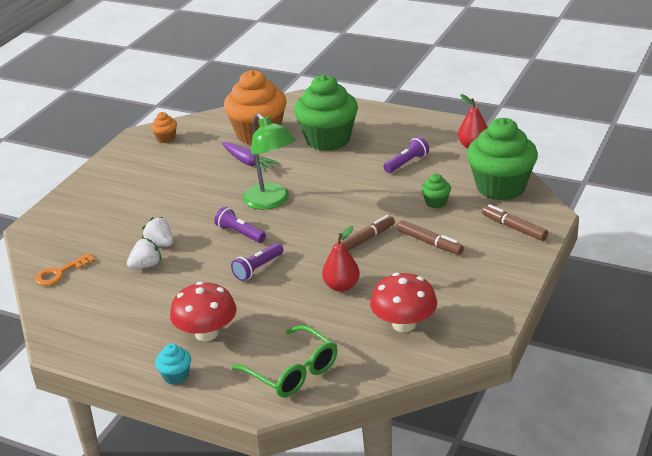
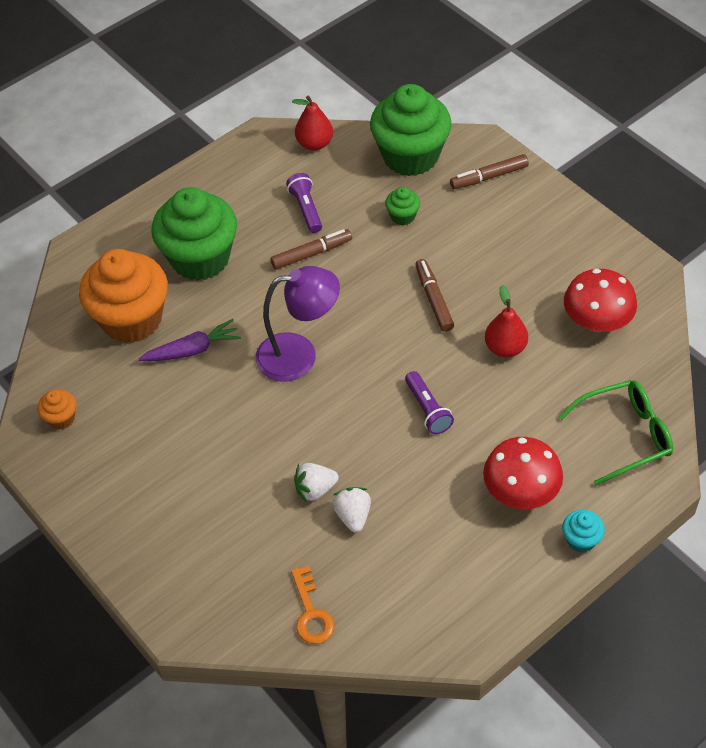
camera: 65 degrees left, 20 degrees up
(240, 233) = (346, 405): purple flashlight -> none
(271, 202) = (299, 355): green lamp -> purple lamp
(430, 243) = (473, 249): brown marker -> brown marker (311, 254)

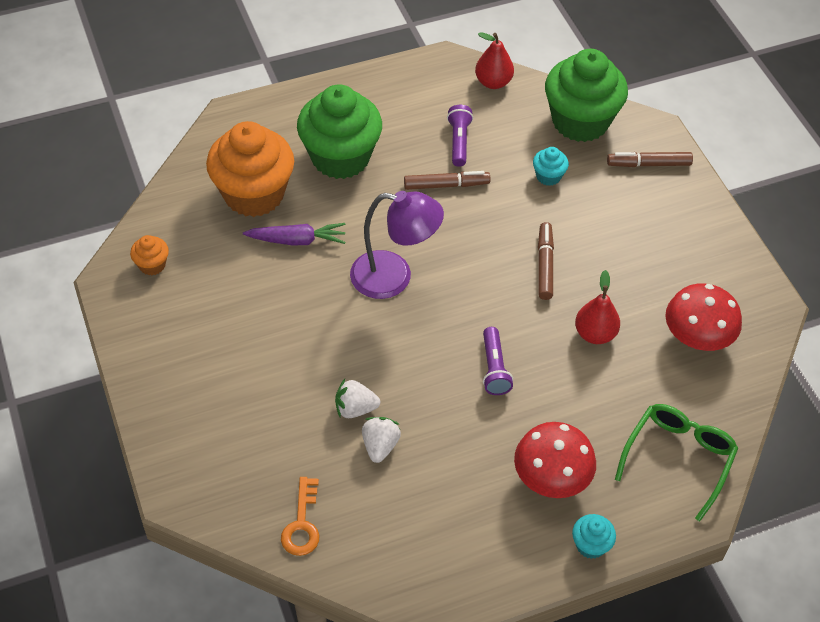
camera: 15 degrees right, 0 degrees up
(402, 216) = (548, 176): green cupcake -> turquoise cupcake
(625, 435) = (678, 458): green glasses -> green glasses turned 60 degrees counterclockwise

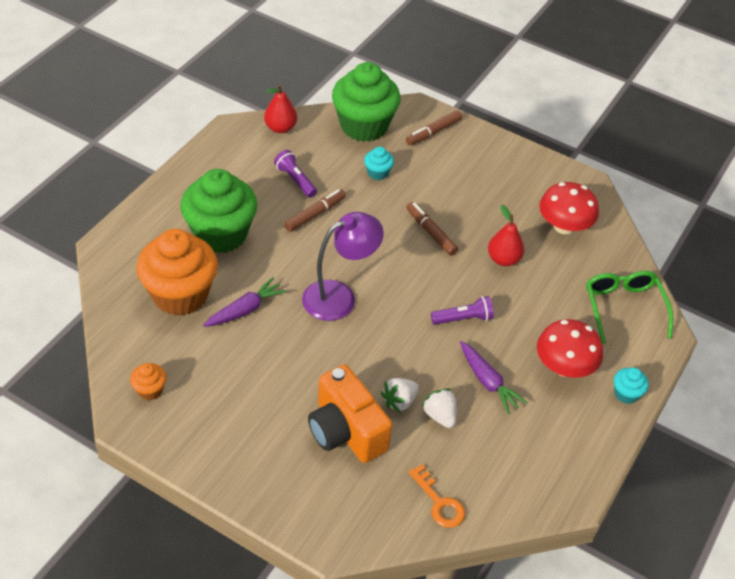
camera: 40 degrees left, 5 degrees down
(281, 405) = (346, 431): none -> orange camera
(458, 443) = (488, 382): none -> purple carrot
(494, 368) = (463, 319): purple flashlight -> purple flashlight turned 60 degrees counterclockwise

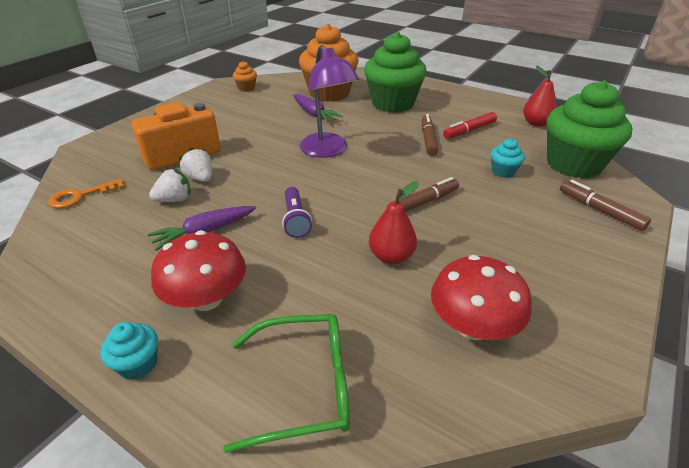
camera: 95 degrees right, 10 degrees down
(295, 180) = (469, 130): purple flashlight -> red marker
(315, 214) = (428, 139): brown marker -> brown marker turned 135 degrees counterclockwise

